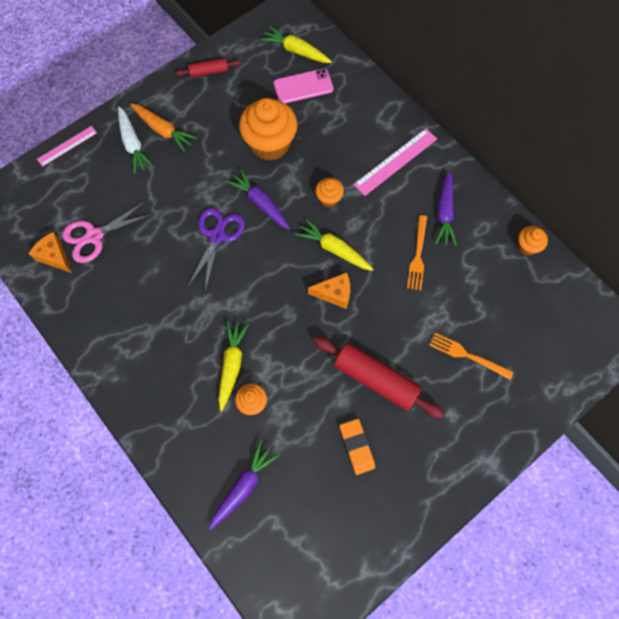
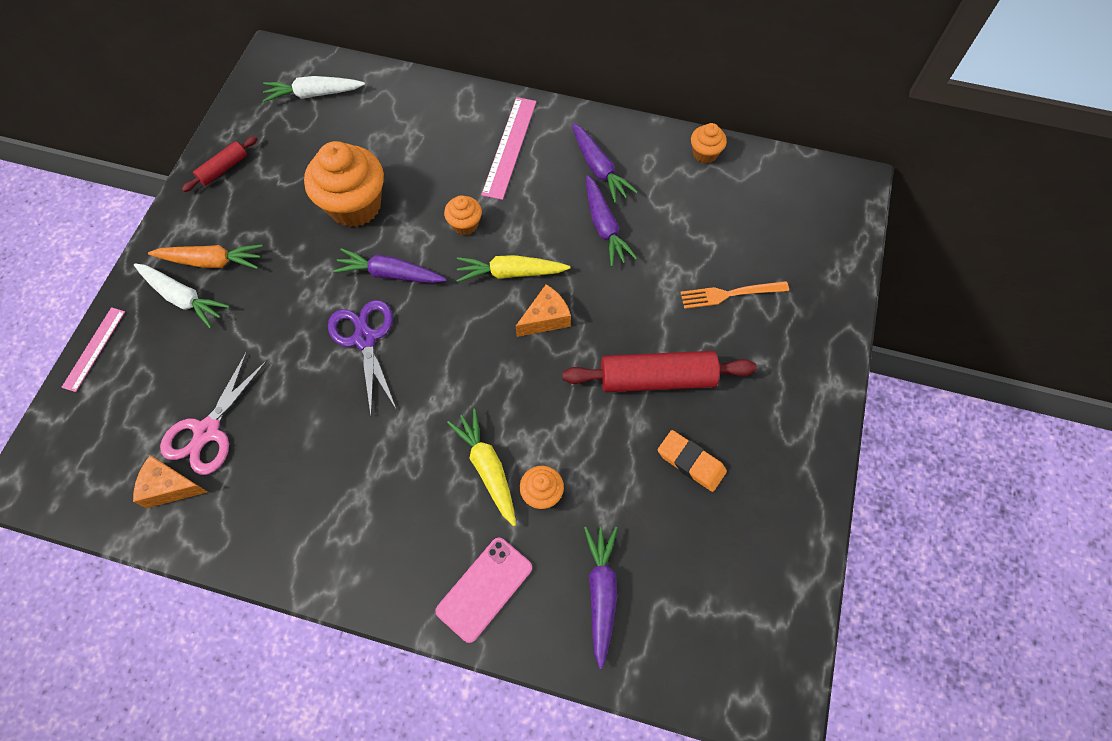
camera: 35 degrees left, 5 degrees down
(296, 51) = (314, 94): yellow carrot -> white carrot
(303, 86) = (349, 126): pink phone -> pink phone (484, 589)
(418, 256) = (604, 227): orange fork -> purple carrot

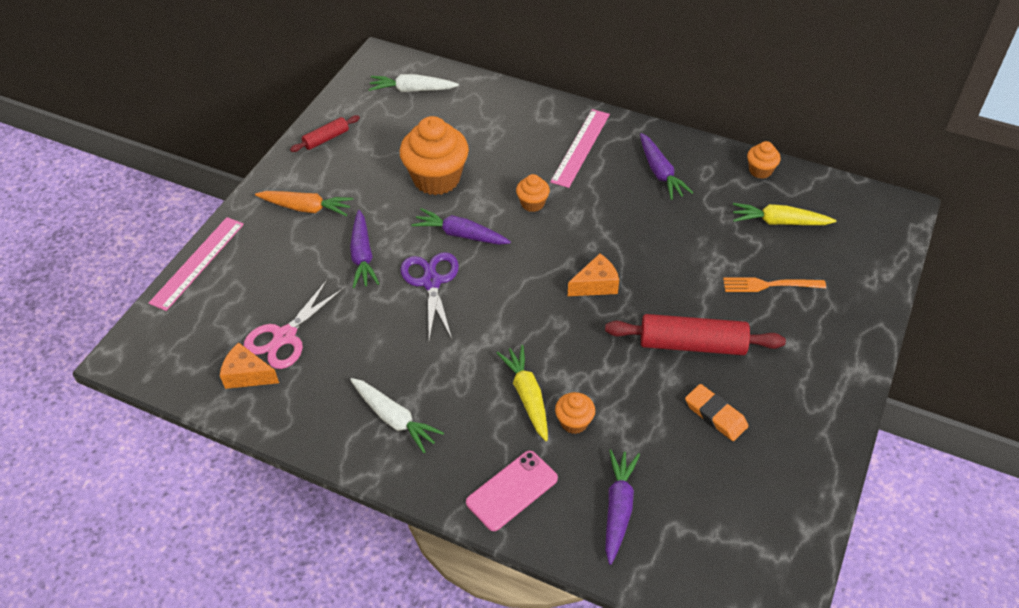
camera: 10 degrees right, 15 degrees down
(94, 348) = (197, 262): pink ruler -> pink ruler, size x1.56
(183, 298) = (278, 233): white carrot -> white carrot (394, 418)
(511, 273) = (569, 246): yellow carrot -> yellow carrot (779, 222)
(604, 227) = (659, 219): purple carrot -> purple carrot (362, 255)

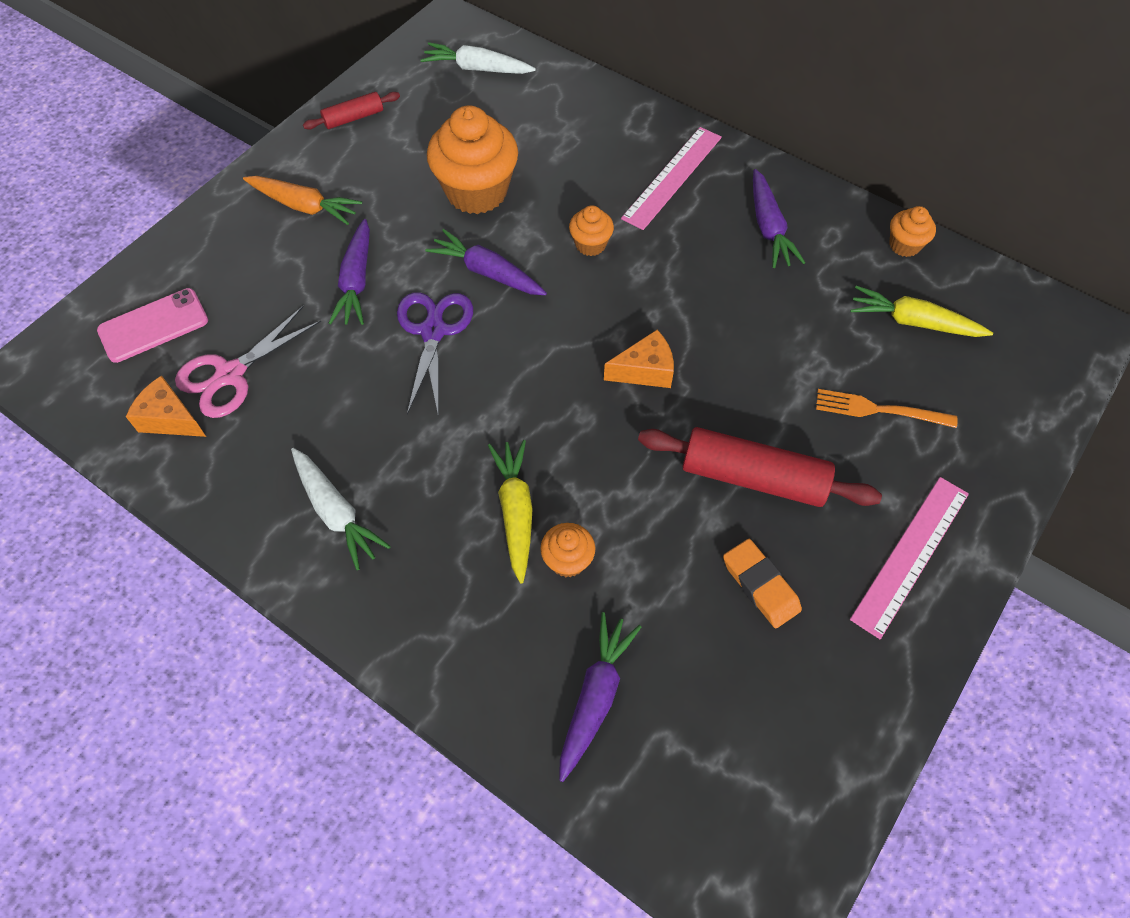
camera: 10 degrees right, 10 degrees up
(197, 262) = (152, 257): pink ruler -> pink ruler (910, 554)
(512, 490) = (461, 643): pink phone -> pink phone (153, 325)

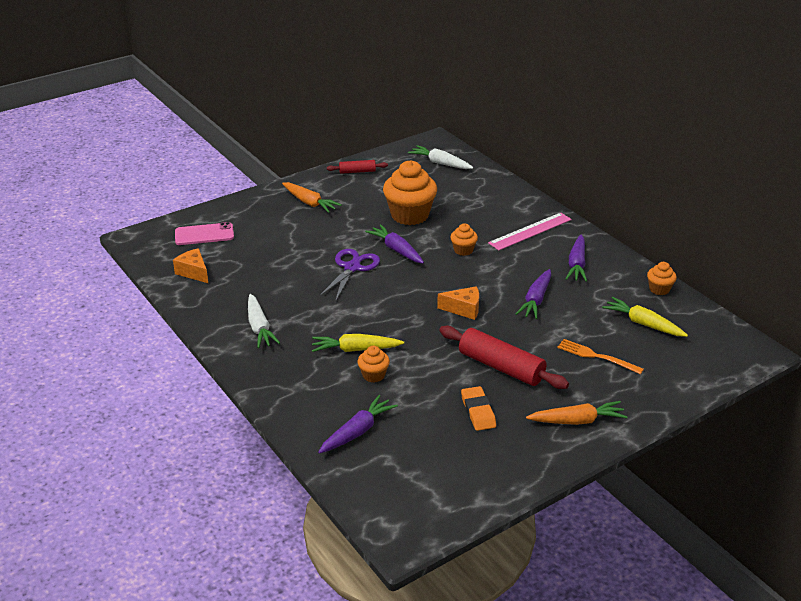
camera: 20 degrees right, 25 degrees down
(230, 375) = (233, 262): pink scissors -> none
(356, 281) = (321, 239): purple carrot -> purple carrot (536, 300)
(515, 512) = (356, 349): yellow carrot -> yellow carrot turned 105 degrees counterclockwise
(910, 554) = (577, 421): pink ruler -> orange carrot

